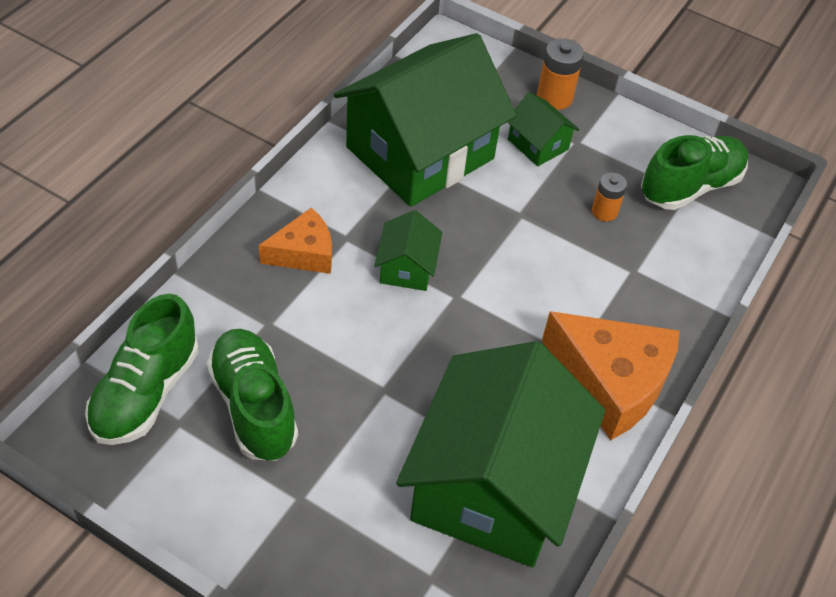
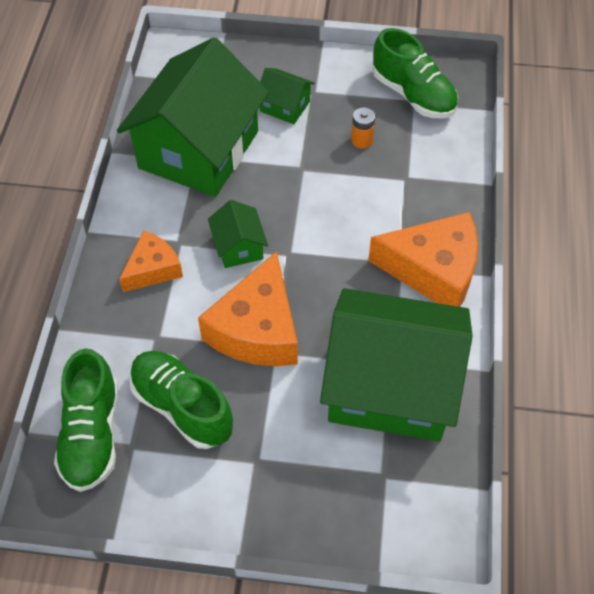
camera: 20 degrees left, 5 degrees up
(378, 361) = (257, 329): none -> orange cheese
(493, 485) = (391, 386): green house -> green house turned 75 degrees counterclockwise
(554, 97) = (277, 63): orange battery -> none
(690, 187) = (413, 95): green shoe -> green shoe turned 105 degrees clockwise

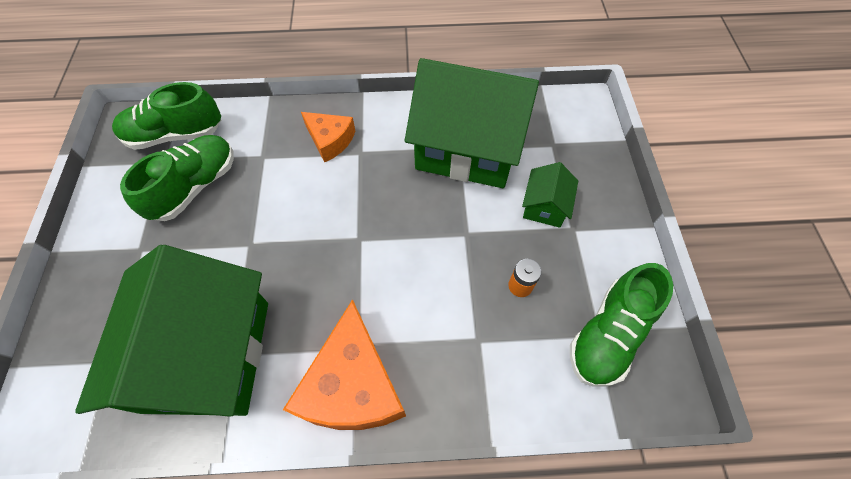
camera: 80 degrees right, 5 degrees up
(238, 247) = (361, 197): green house -> none
(257, 329) = (271, 227): orange cheese -> none

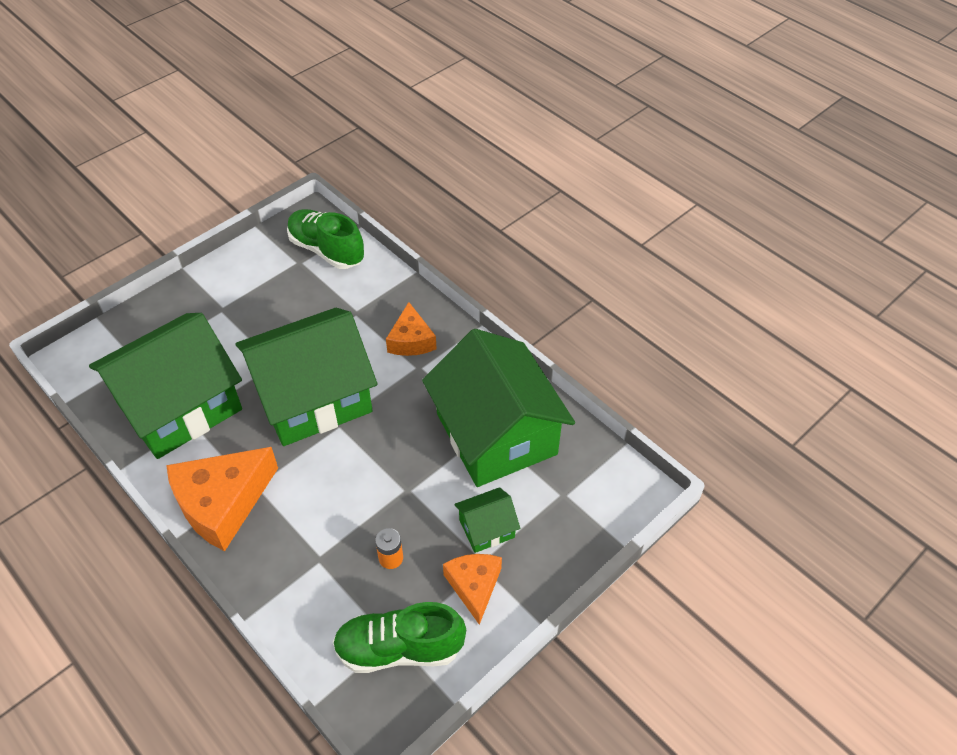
camera: 50 degrees right, 10 degrees down
(195, 187) = (295, 297): green shoe -> none
(313, 240) = (313, 397): none -> green house
(588, 246) = (474, 586): none -> orange cheese

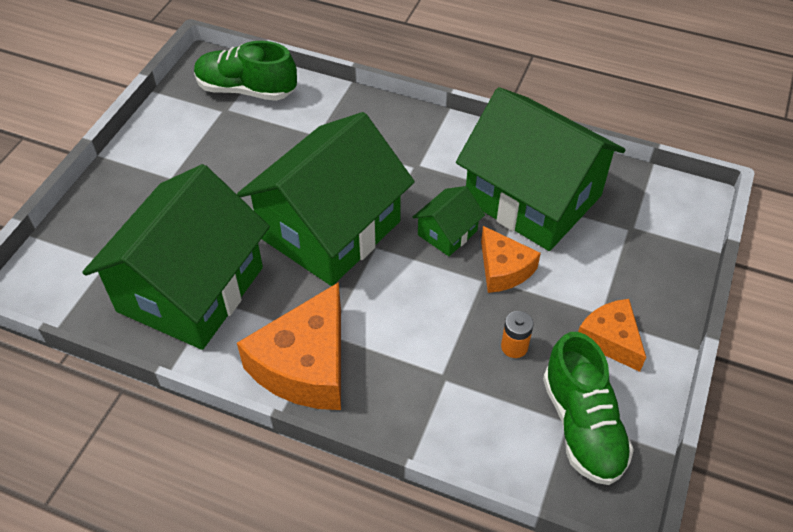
camera: 25 degrees left, 0 degrees up
(399, 648) = (582, 425): green shoe -> green shoe turned 75 degrees counterclockwise
(411, 340) = (392, 144): orange cheese -> orange cheese (503, 269)
(486, 528) = (584, 284): green house -> green house (447, 233)

